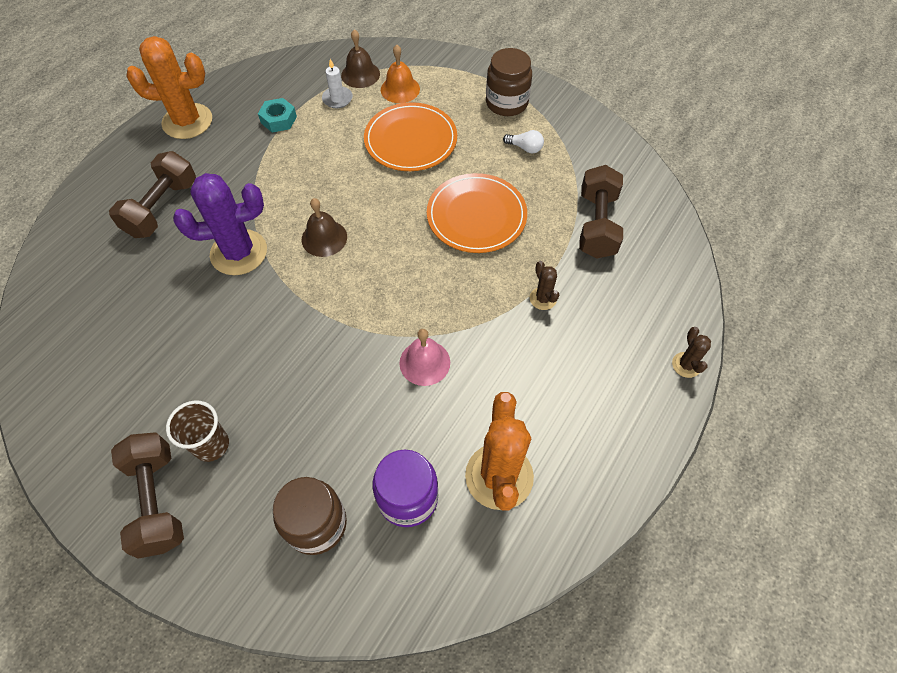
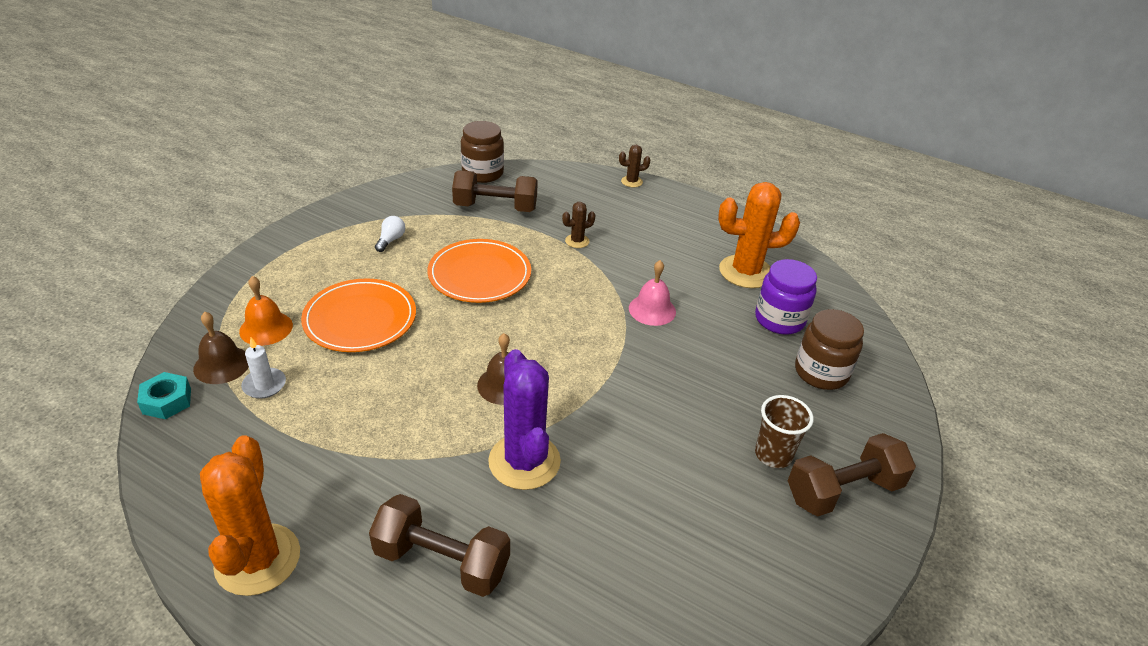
camera: 95 degrees left, 20 degrees down
(278, 120) = (288, 444): turquoise nut -> turquoise nut (167, 401)
(506, 103) = (319, 248): brown jar -> brown jar (482, 173)

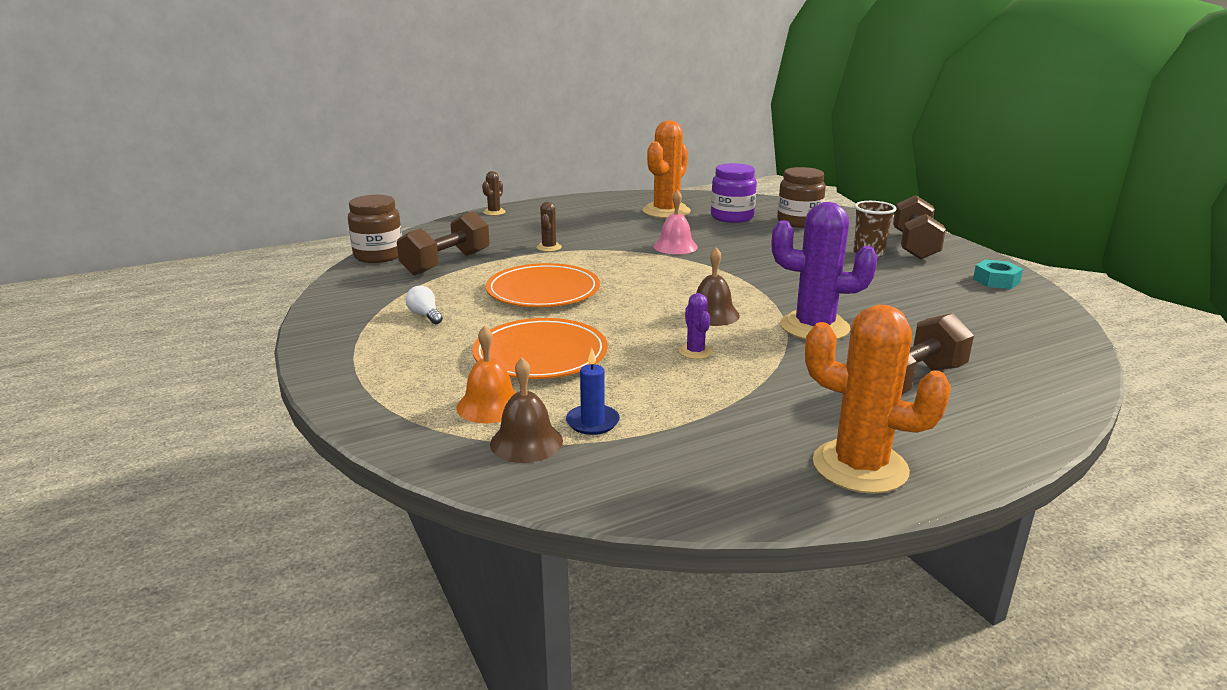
camera: 55 degrees left, 15 degrees down
(167, 401) = (555, 488): turquoise nut -> turquoise nut (996, 281)
(264, 385) = (592, 422): white candle -> blue candle
(417, 399) = (695, 352): none -> purple cactus

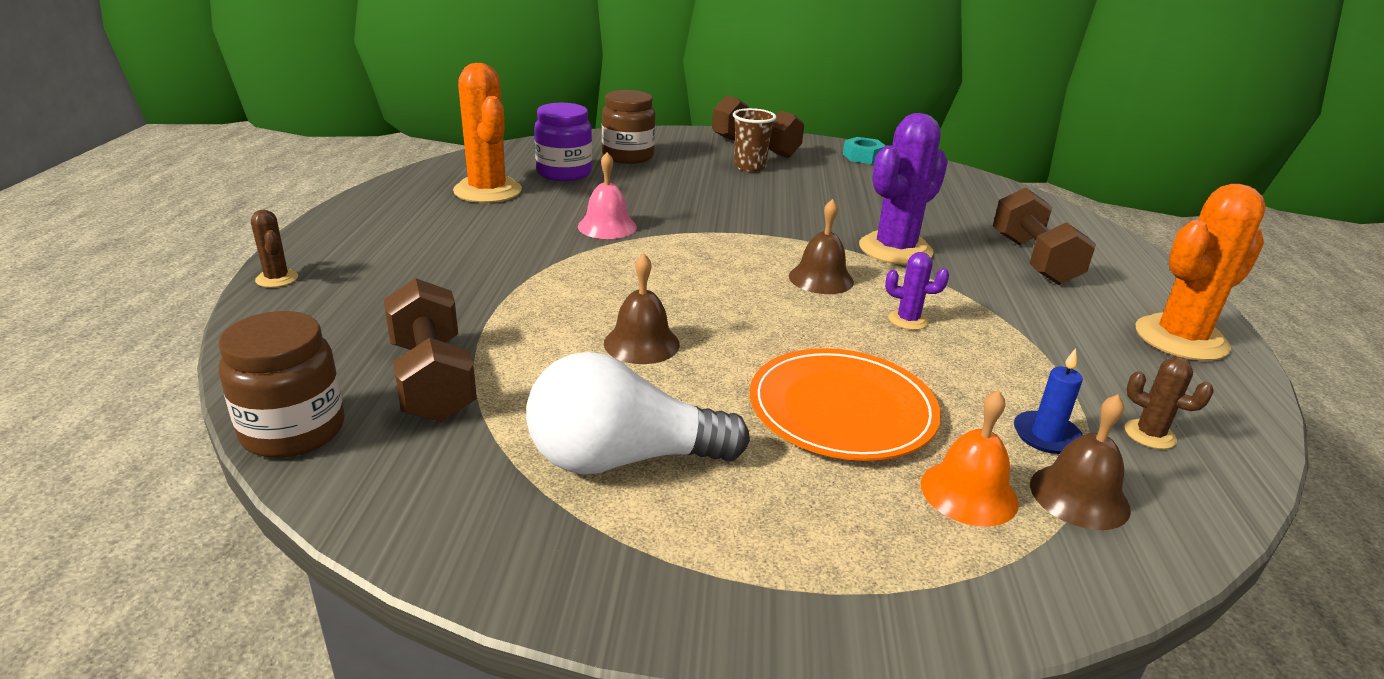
camera: 60 degrees left, 5 degrees up
(425, 315) = (622, 459): white light bulb -> white light bulb, size x2.37
(543, 291) = (641, 343): orange plate -> brown bell
(549, 247) = (493, 290): brown cactus -> brown cactus (1149, 434)

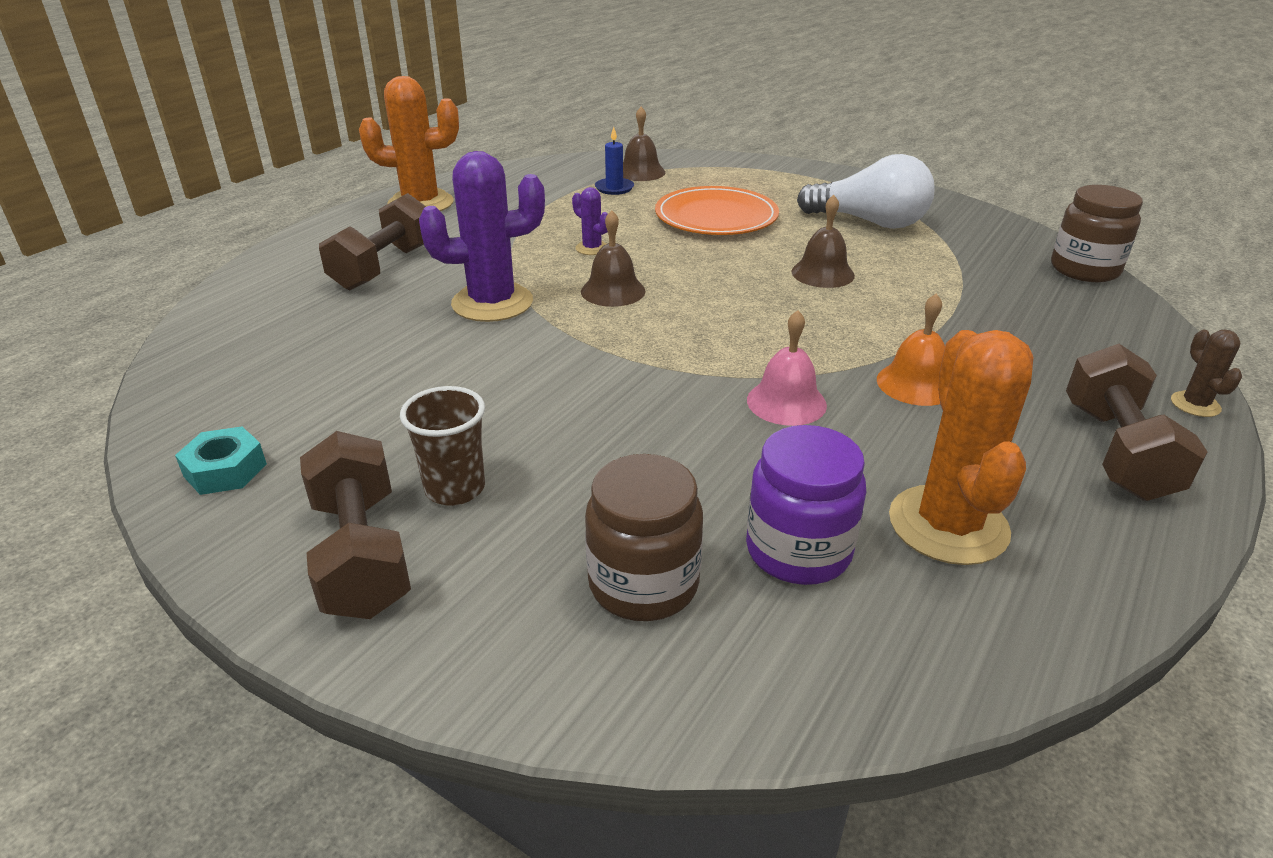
camera: 150 degrees left, 5 degrees up
(432, 380) = (994, 280): brown dumbbell -> brown dumbbell (1116, 451)
(969, 492) = (693, 182): orange bell -> orange bell (915, 384)
(1149, 434) = (556, 179): brown cactus -> none

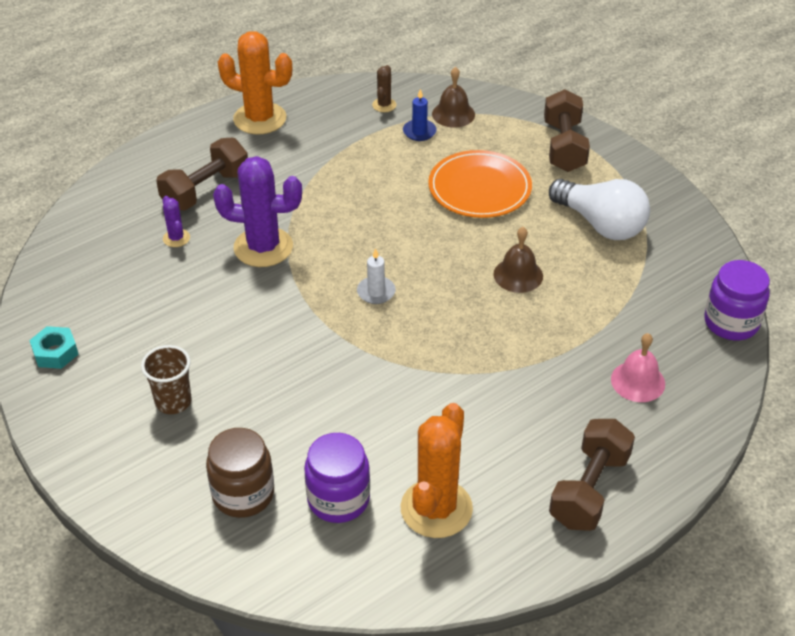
camera: 20 degrees right, 10 degrees up
(361, 554) = (108, 432): brown dumbbell -> brown dumbbell (564, 147)
(592, 248) = (362, 204): purple cactus -> purple cactus (176, 238)
(613, 291) = (352, 256): brown bell -> none
(668, 316) = (376, 292): none -> white candle
(786, 402) = (405, 391): pink bell -> pink bell (638, 381)
(915, 384) = (503, 399): orange bell -> none
(1084, 270) = (731, 323): brown jar -> purple jar
(1195, 404) = (682, 470): brown cactus -> brown cactus (384, 105)

